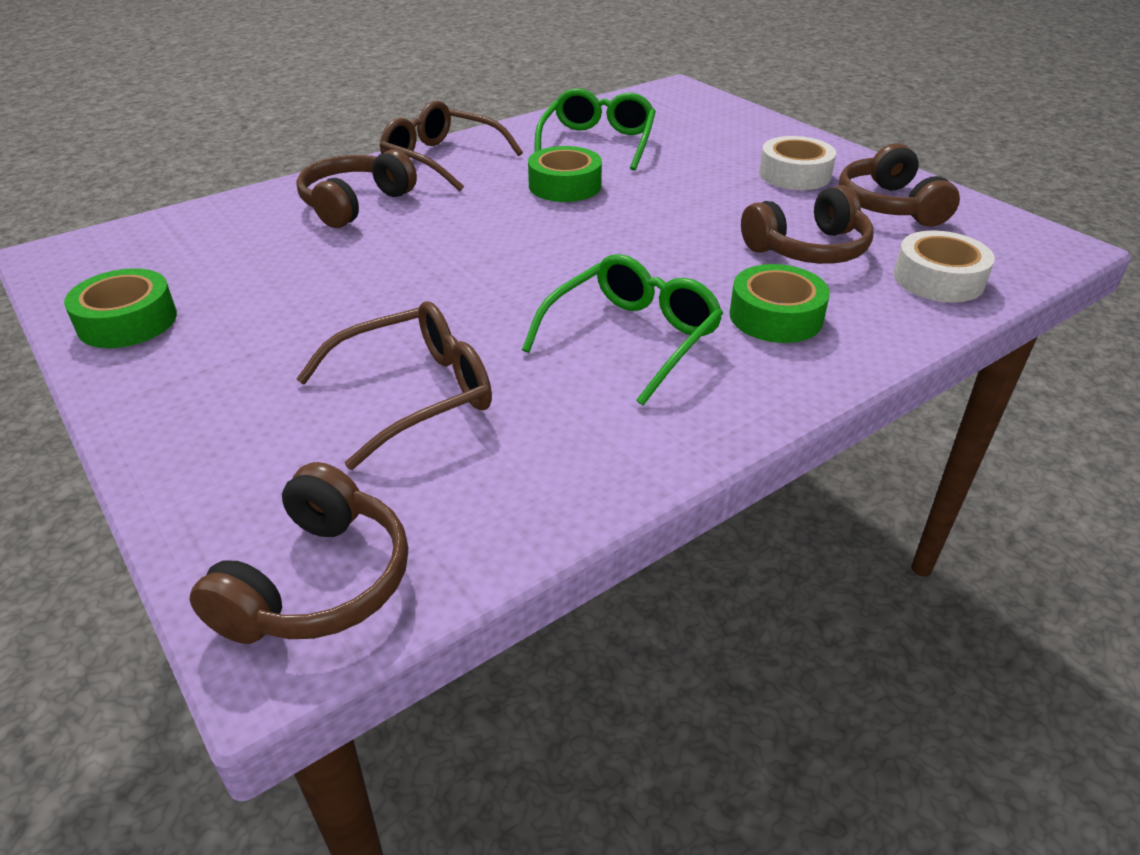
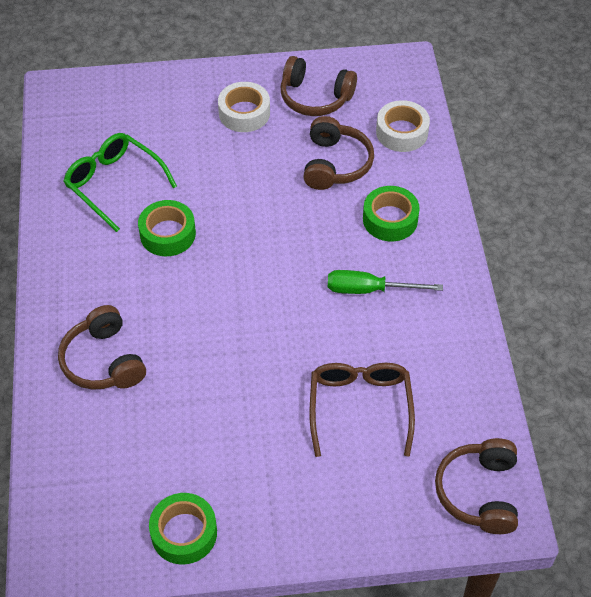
camera: 60 degrees left, 15 degrees up
(318, 582) = (479, 492): brown headphones -> brown headphones turned 135 degrees counterclockwise
(441, 159) = (68, 284): brown glasses -> none
(632, 337) = (369, 290): green glasses -> green screwdriver

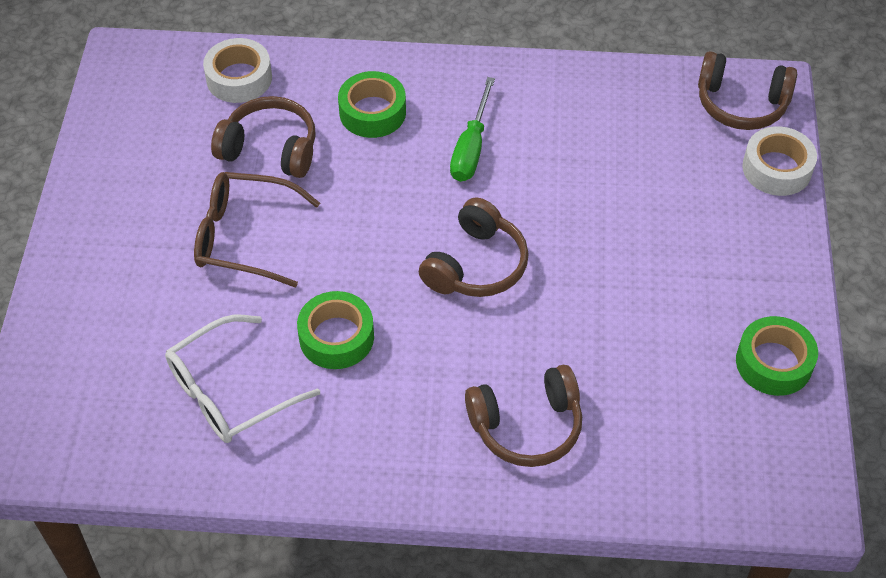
camera: 80 degrees left, 0 degrees up
(114, 183) = (229, 392): green glasses -> white glasses
(244, 113) = (149, 230): white tape -> white tape (777, 168)
(315, 97) = (149, 152): brown headphones -> brown headphones (476, 265)
(360, 407) = (628, 181): brown glasses -> brown glasses (244, 237)

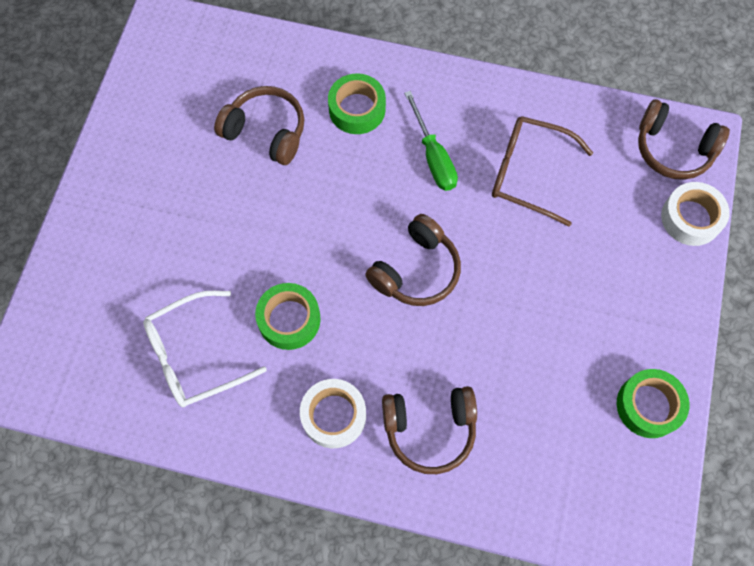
camera: 10 degrees right, 15 degrees up
(239, 78) = (252, 59): white tape -> white tape (333, 415)
(244, 237) = (230, 212): brown glasses -> brown glasses (528, 173)
(471, 148) = (433, 156): green screwdriver -> green screwdriver turned 45 degrees counterclockwise

